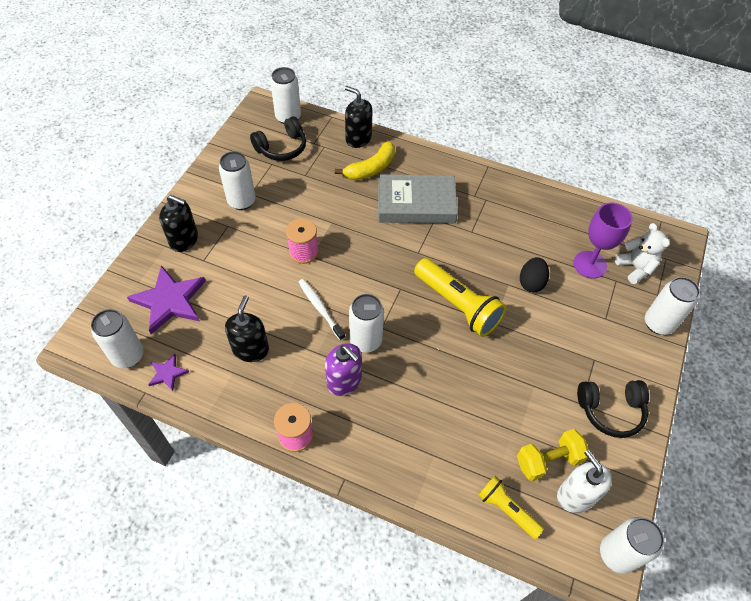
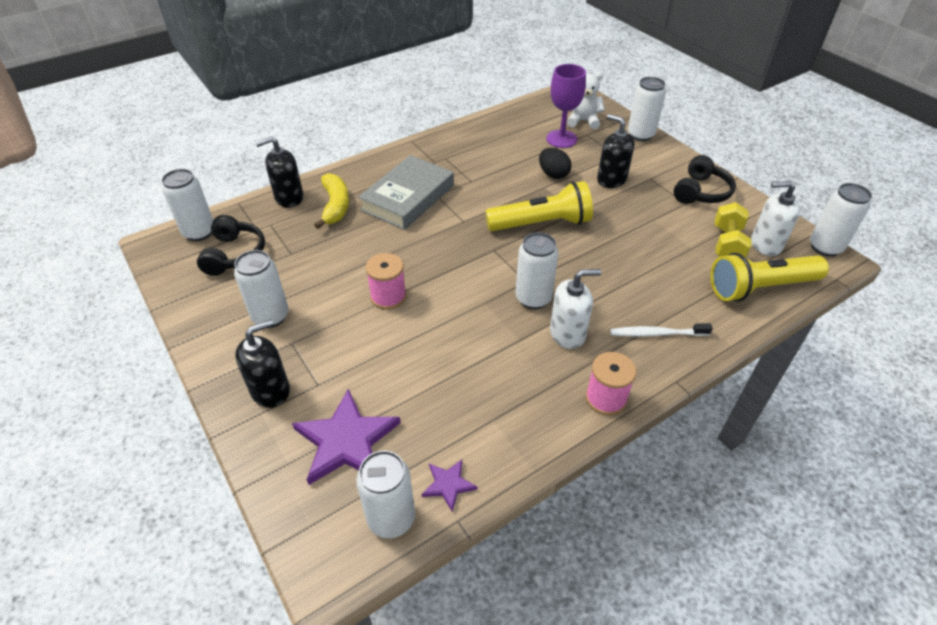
camera: 55 degrees left, 10 degrees down
(250, 349) = (475, 391): black soap dispenser -> black soap dispenser (611, 179)
(320, 309) = (469, 314): white toothbrush -> white toothbrush (657, 333)
(344, 381) = (568, 333): purple soap dispenser -> white soap dispenser
(507, 509) = (760, 287): yellow flashlight -> yellow flashlight, size x1.73

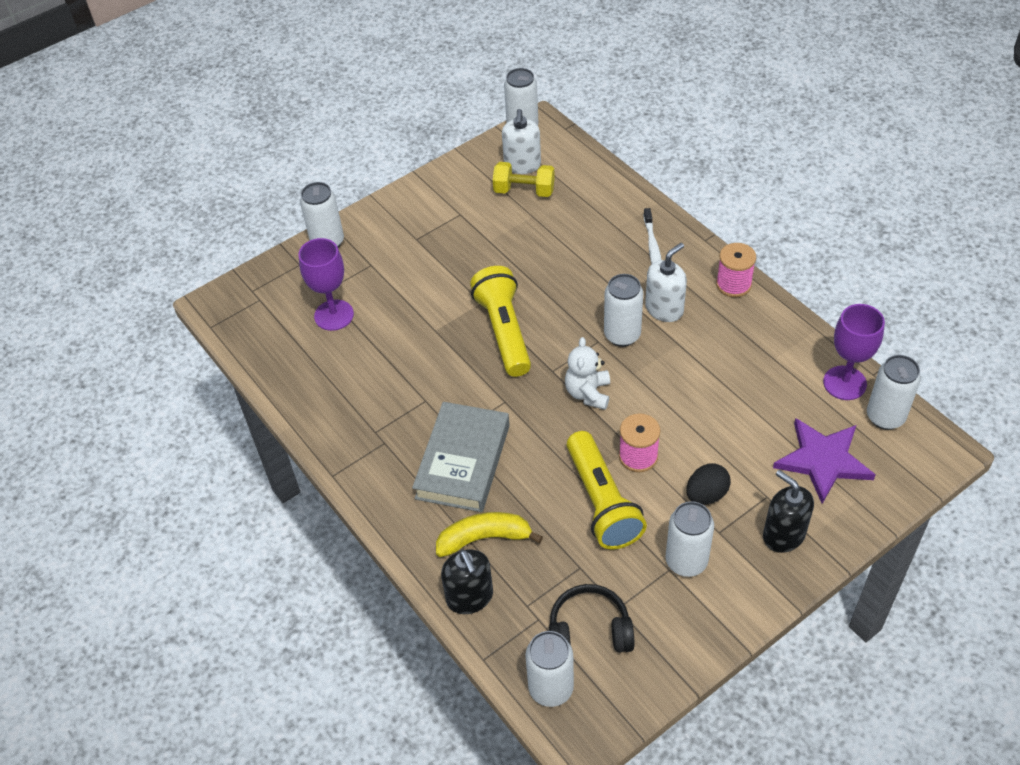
camera: 90 degrees left, 5 degrees up
(408, 198) = (463, 461): grey book -> grey book turned 75 degrees clockwise
(448, 484) = (844, 383): purple star -> purple goblet
(553, 174) = (410, 322): black egg -> black egg (706, 494)
(568, 333) = (664, 309): white soap dispenser -> white soap dispenser turned 60 degrees clockwise
(583, 121) = (292, 294): white teddy bear -> white teddy bear (588, 393)
(611, 179) = (420, 271): black soap dispenser -> none
(701, 192) = (440, 201): black headphones -> none
(760, 287) = (583, 176): yellow flashlight -> yellow flashlight (601, 502)

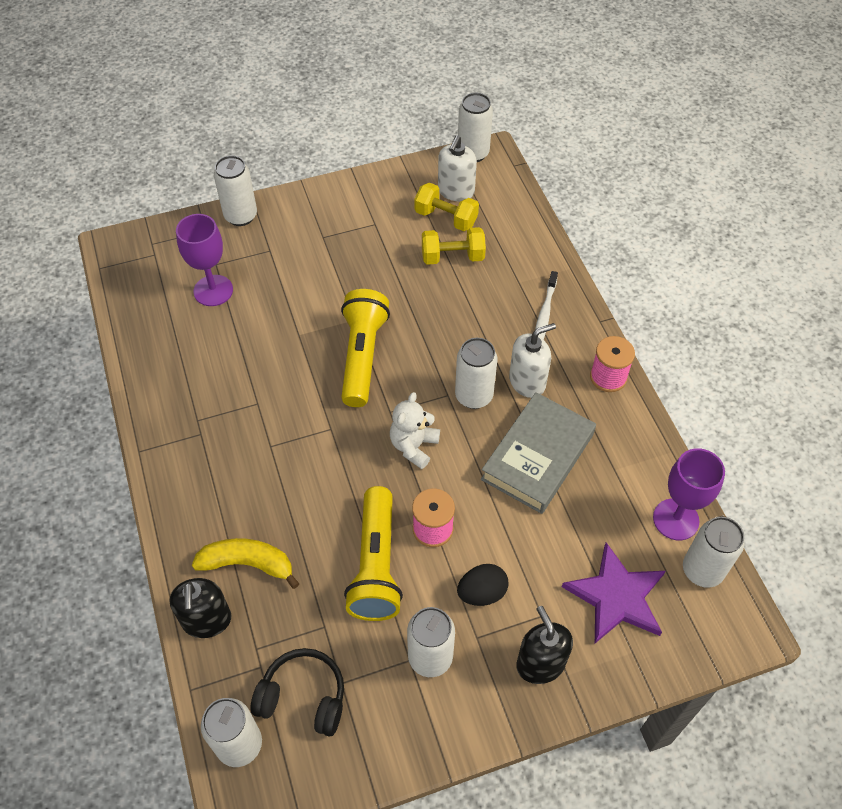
camera: 15 degrees right, 5 degrees up
(463, 461) = (264, 477): grey book -> grey book (537, 457)
(546, 223) = (452, 257): none -> yellow dumbbell

